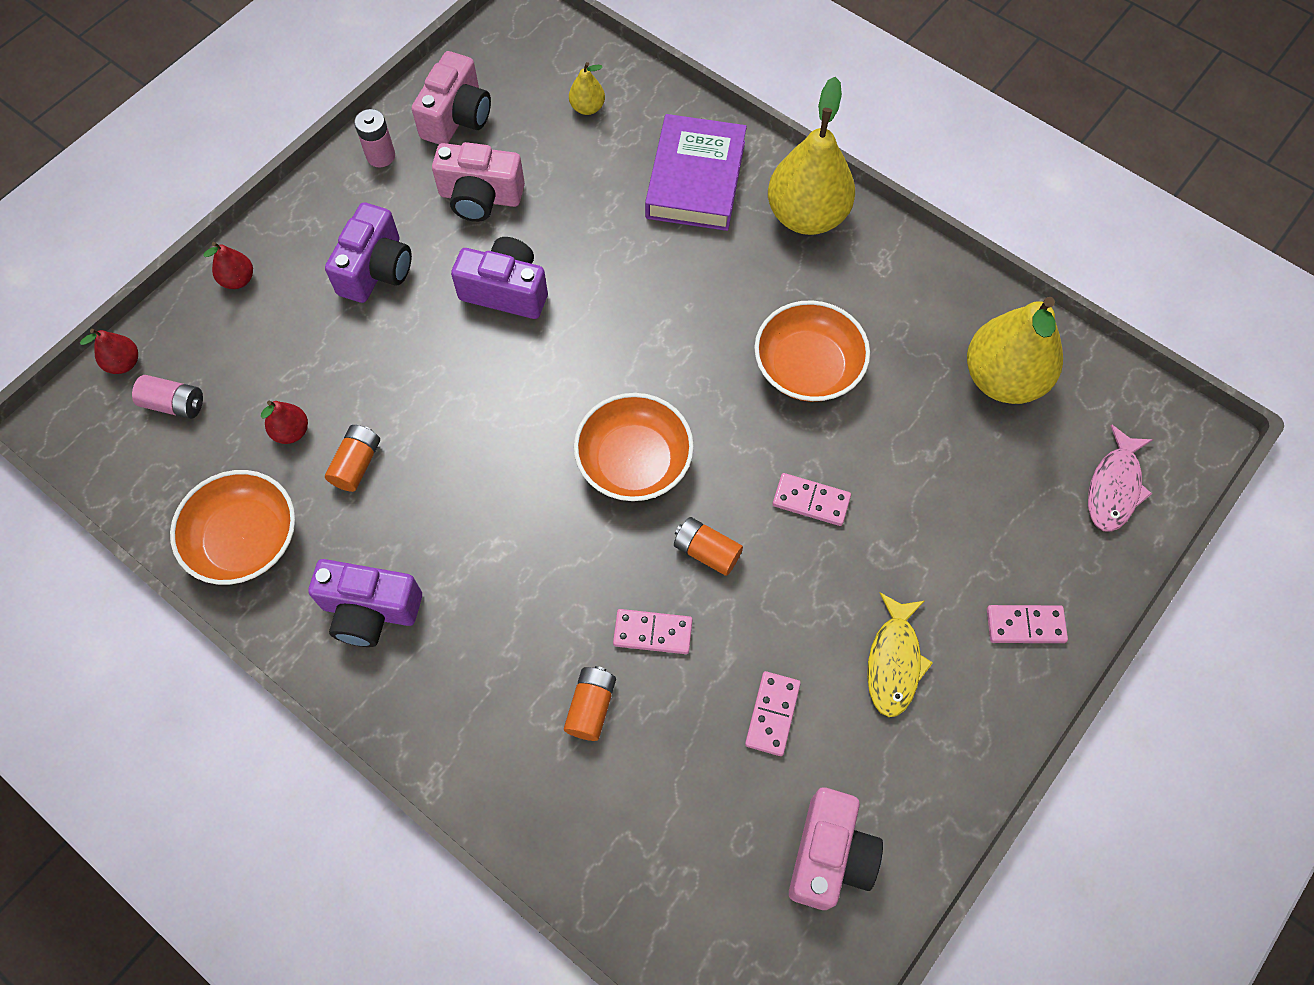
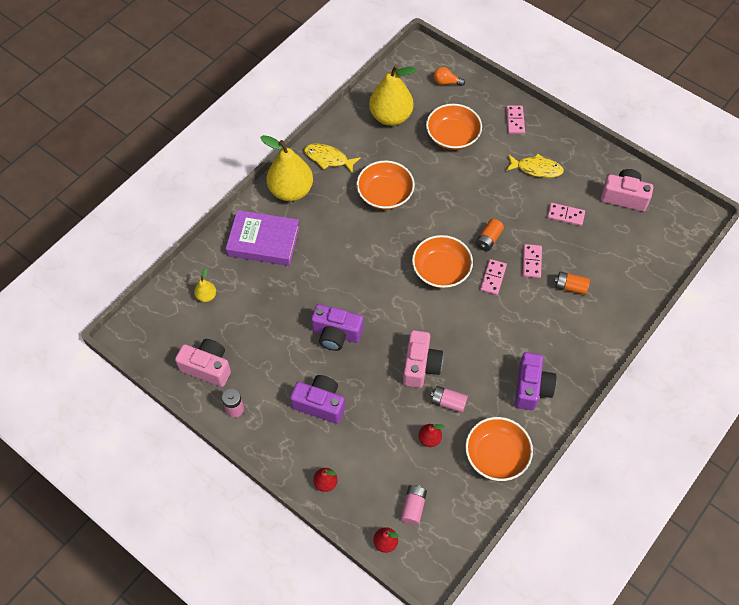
camera: 90 degrees left, 5 degrees down
(357, 464) = (448, 402): orange battery -> pink battery
(480, 197) = (270, 351): pink camera -> pink camera (420, 365)
(506, 291) = (336, 334): purple camera -> purple camera turned 90 degrees counterclockwise
(811, 501) = (459, 196): pink domino -> pink domino (493, 278)
(885, 273) = (328, 158): none -> yellow fish
(965, 494) = (452, 136): none -> orange bowl
(1114, 487) = (446, 82): pink fish -> orange light bulb

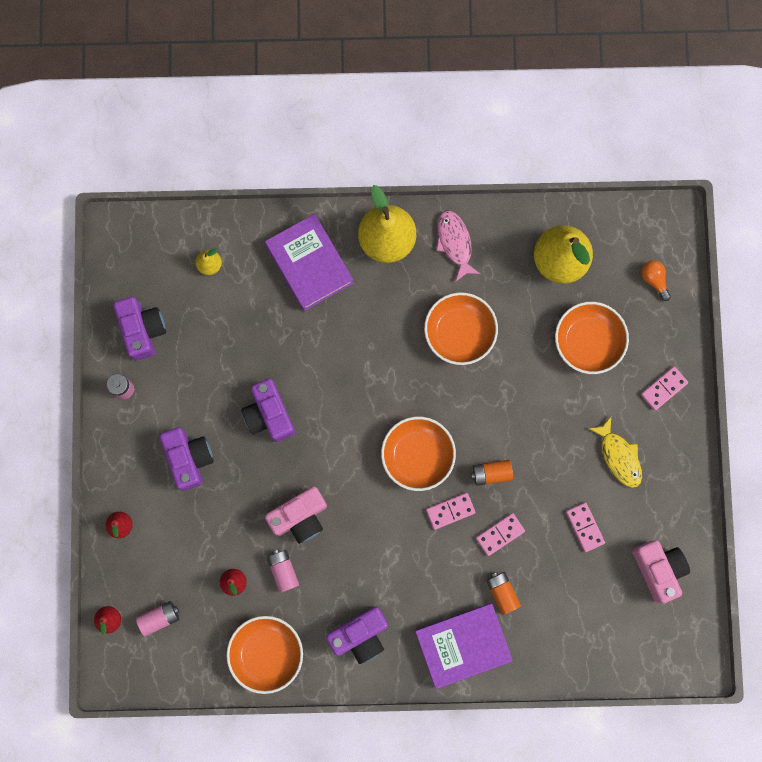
camera: 50 degrees right, 20 degrees up
(207, 367) = (142, 330): pink camera -> purple camera
(328, 158) = (455, 243): yellow fish -> pink fish
(587, 333) = (463, 645): none -> purple book

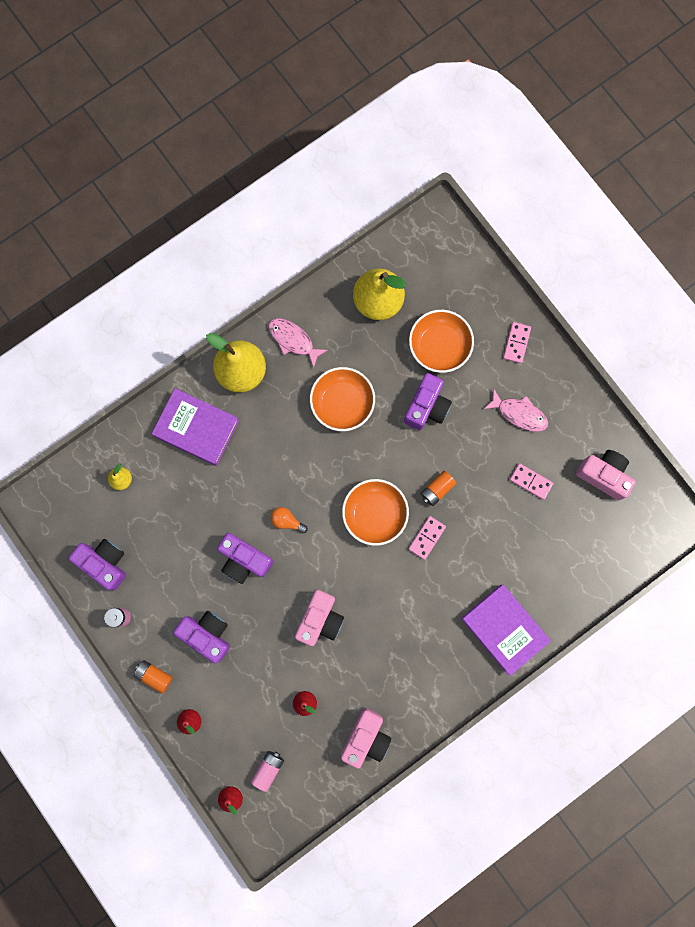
camera: 35 degrees left, 0 degrees up
(266, 653) = (366, 738): orange bowl -> pink camera
(283, 571) = (336, 668): pink battery -> none
(360, 635) = (425, 675): purple camera -> purple camera (427, 407)
(463, 645) = (504, 629): purple book -> purple book turned 75 degrees counterclockwise
(500, 534) = (474, 529): pink domino -> none
(502, 592) = (505, 570): orange battery -> orange battery (154, 676)
(619, 456) = (519, 414): yellow fish -> pink fish
(654, 280) = (455, 270): orange light bulb -> orange light bulb (287, 521)

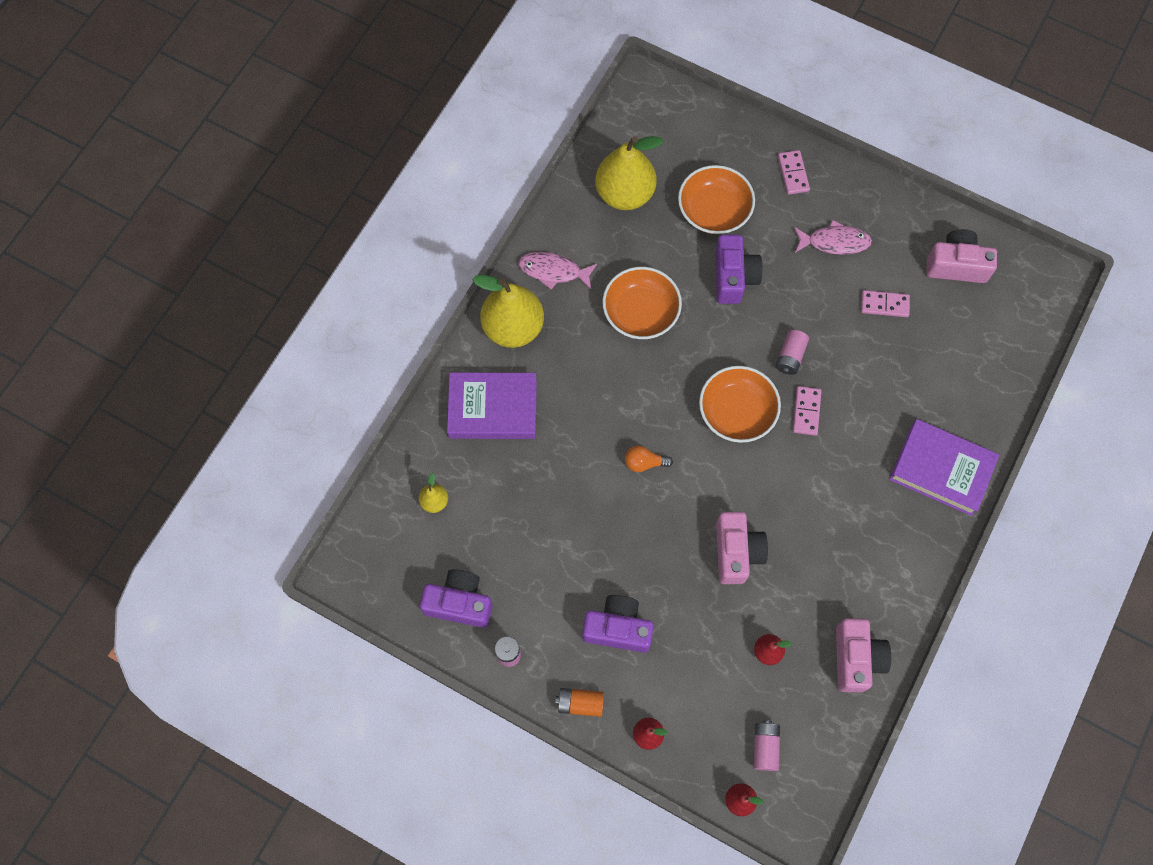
camera: 25 degrees left, 10 degrees down
(244, 560) = (618, 526): purple camera -> none
(437, 489) = (790, 356): orange battery -> pink battery

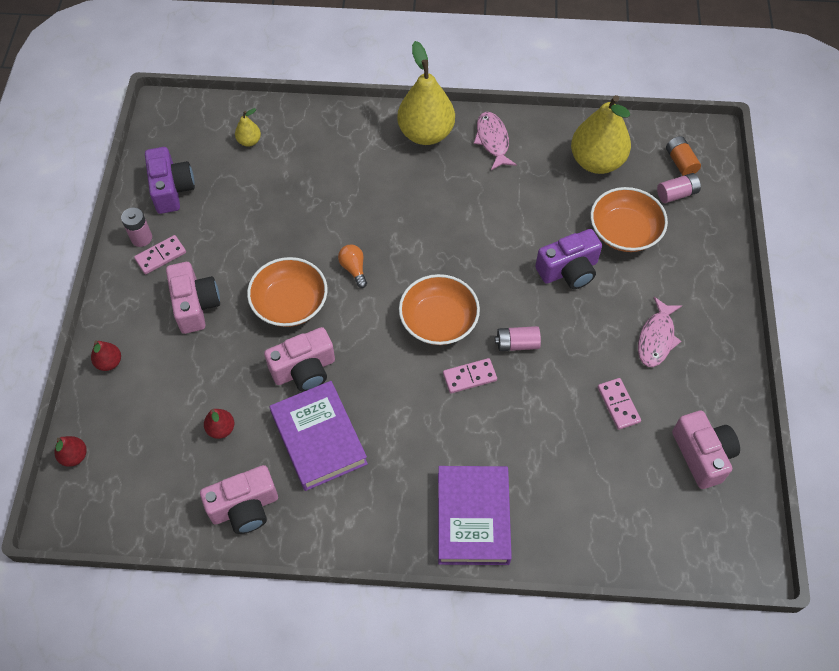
camera: 65 degrees right, 10 degrees down
(493, 409) = (347, 147): purple book -> purple book (319, 439)
(580, 703) = (119, 303): orange battery -> orange battery (680, 162)
(618, 628) = (195, 305): purple camera -> pink camera
(640, 312) = (492, 214): orange bowl -> orange bowl (290, 303)
(765, 747) = (130, 459): pink battery -> pink battery (676, 194)
(793, 173) = (704, 279): pink domino -> pink domino (160, 256)
(834, 242) = (656, 338): pink fish -> pink fish turned 45 degrees clockwise

